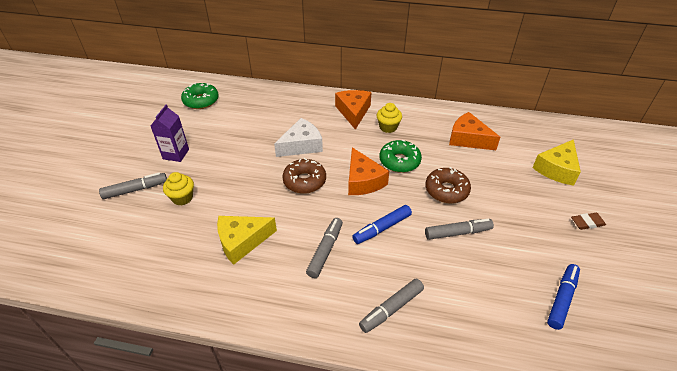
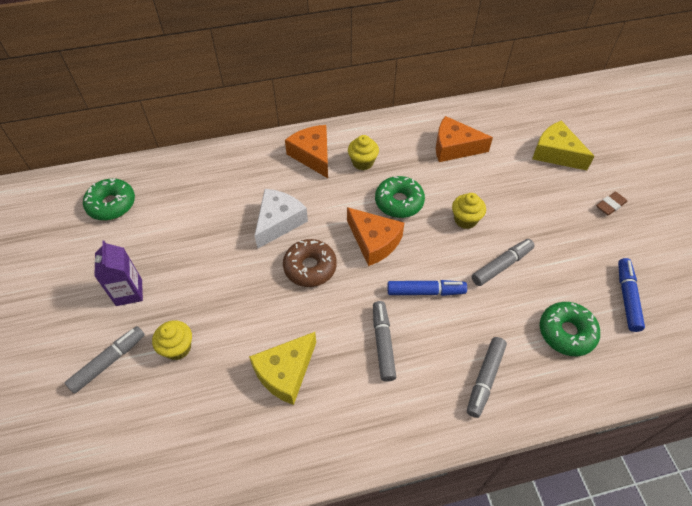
camera: 25 degrees left, 10 degrees up
(382, 228) = (425, 292): blue marker -> blue marker turned 120 degrees counterclockwise
(446, 190) = (465, 220): brown donut -> yellow cupcake
(486, 303) = (566, 332): none -> green donut
(557, 169) = (556, 153): yellow cheese -> yellow cheese turned 120 degrees clockwise

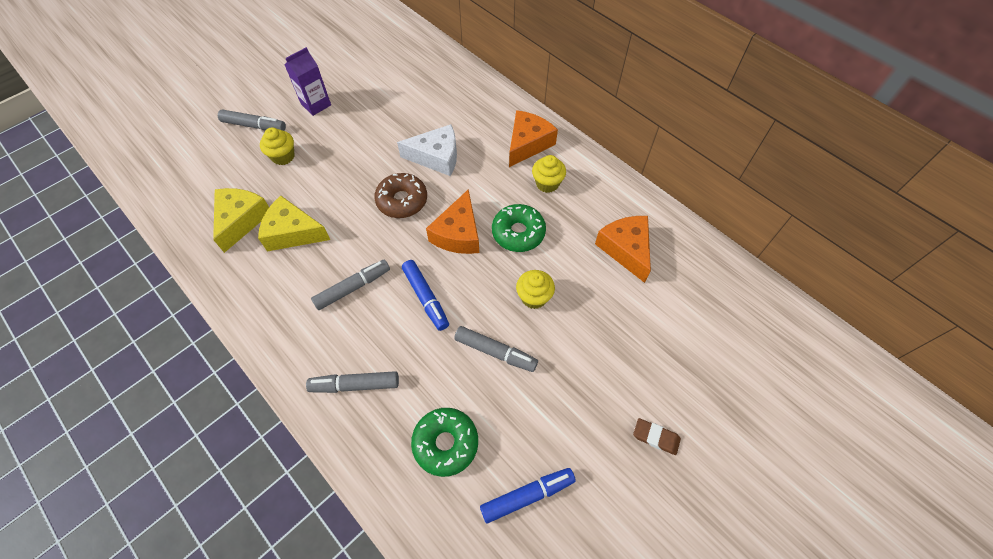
camera: 60 degrees right, 5 degrees up
(111, 204) = (388, 52): green donut -> none
(556, 153) = (695, 351): yellow cheese -> yellow cheese (241, 220)

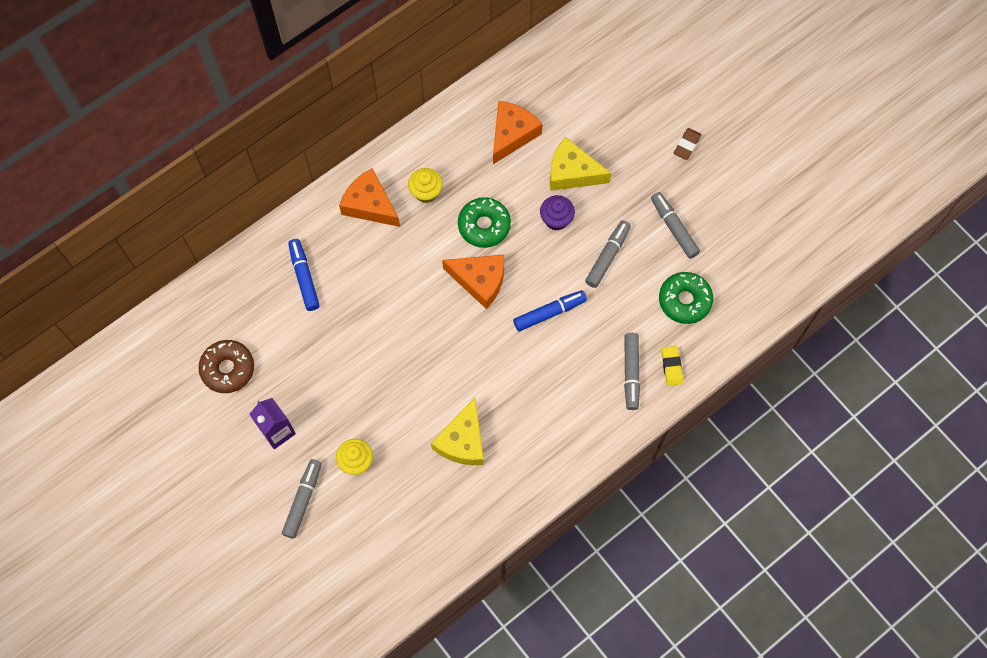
camera: 85 degrees left, 10 degrees up
(241, 220) = (441, 496): yellow cheese -> yellow cheese (572, 172)
(353, 288) = (533, 378): grey marker -> grey marker (674, 228)
(361, 431) = (671, 366): none -> yellow eraser
(402, 201) = (433, 333): brown donut -> brown donut (228, 369)
(436, 157) = (377, 298): white cheese -> none
(527, 495) = (726, 243): blue marker -> blue marker (304, 277)
(534, 297) = (556, 219): yellow cupcake -> purple cupcake
(625, 249) = (512, 134): orange cheese -> orange cheese turned 135 degrees clockwise

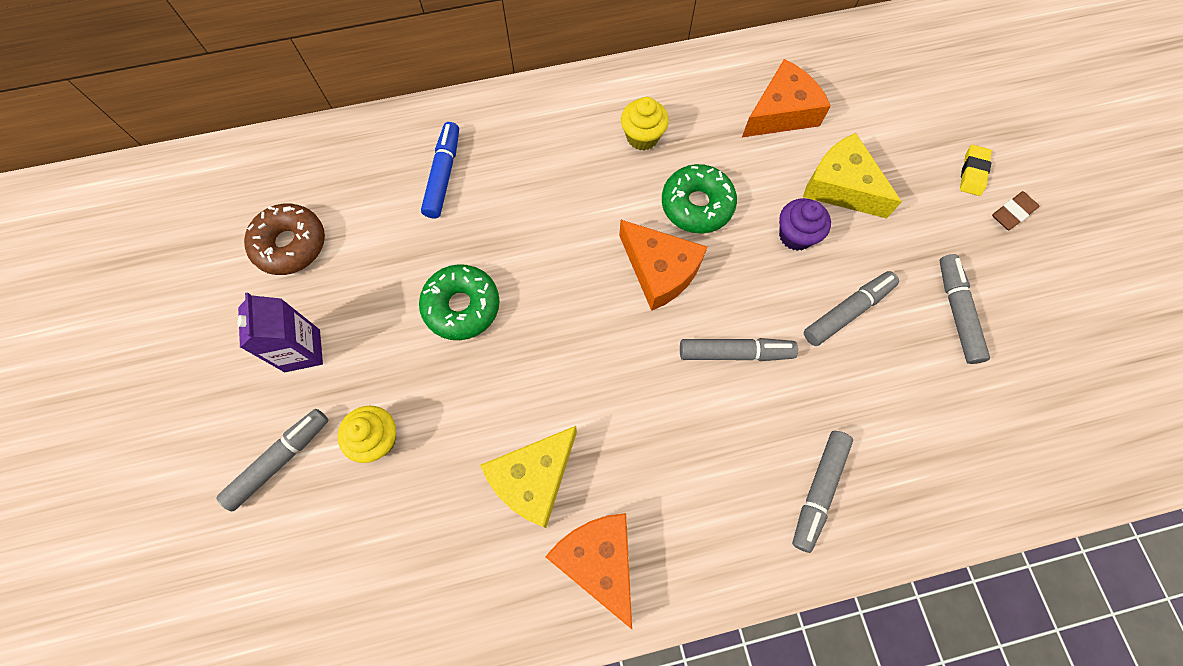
camera: 25 degrees right, 0 degrees up
(370, 205) = (566, 124): orange cheese -> orange cheese (598, 560)
(549, 313) = (735, 353): blue marker -> grey marker
(671, 366) = (883, 509): yellow eraser -> yellow eraser (972, 172)
(684, 300) = (937, 419): green donut -> green donut (462, 306)

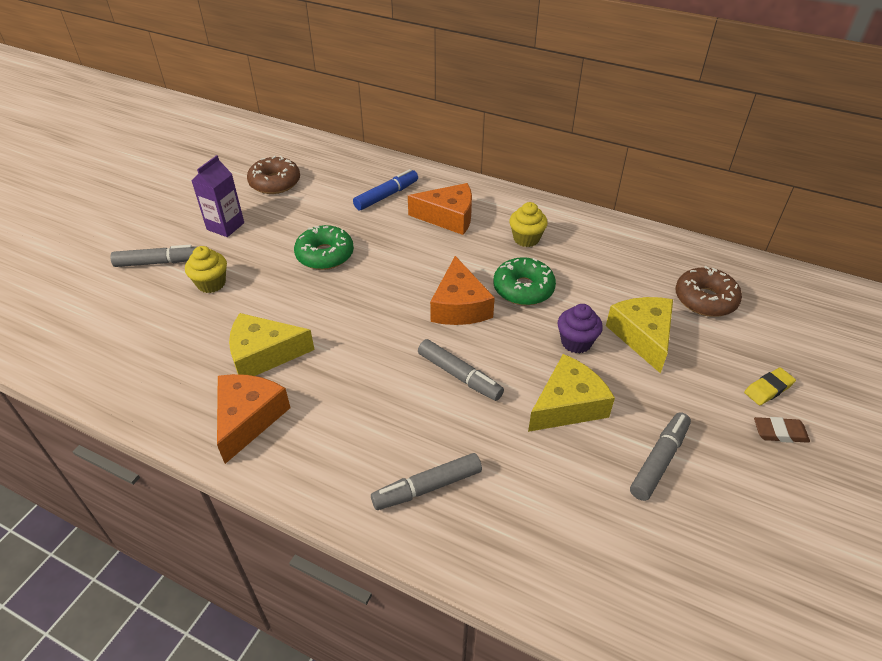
camera: 40 degrees right, 25 degrees down
(781, 112) = (640, 275): orange cheese -> orange cheese (448, 217)
(847, 311) = (567, 405): grey marker -> yellow cheese
(854, 104) = (705, 299): none -> brown donut

